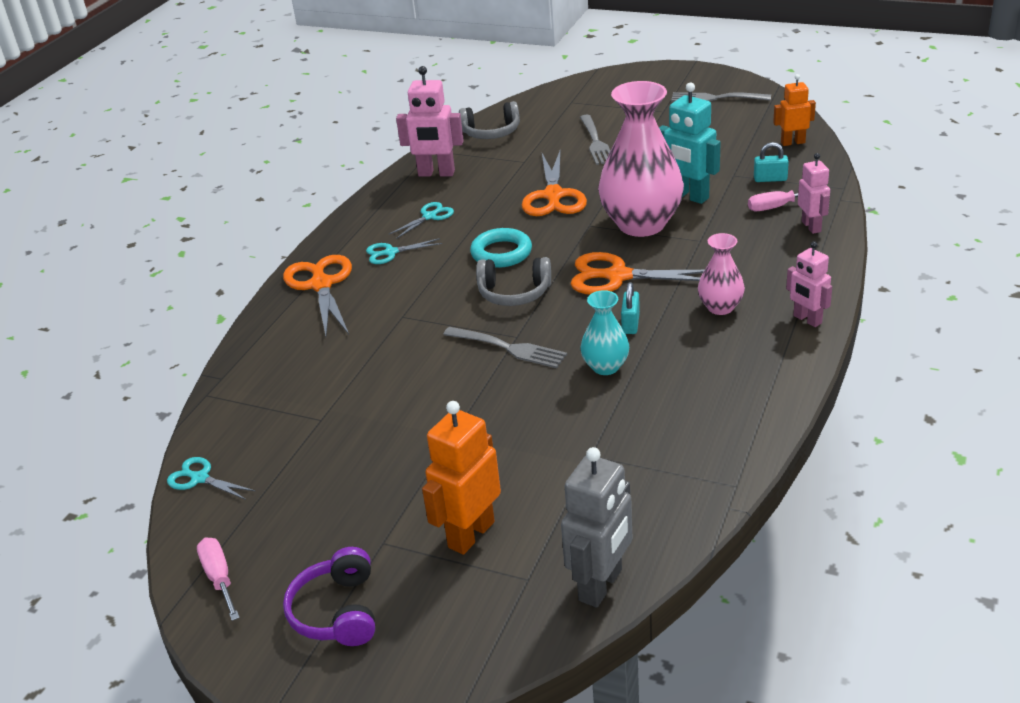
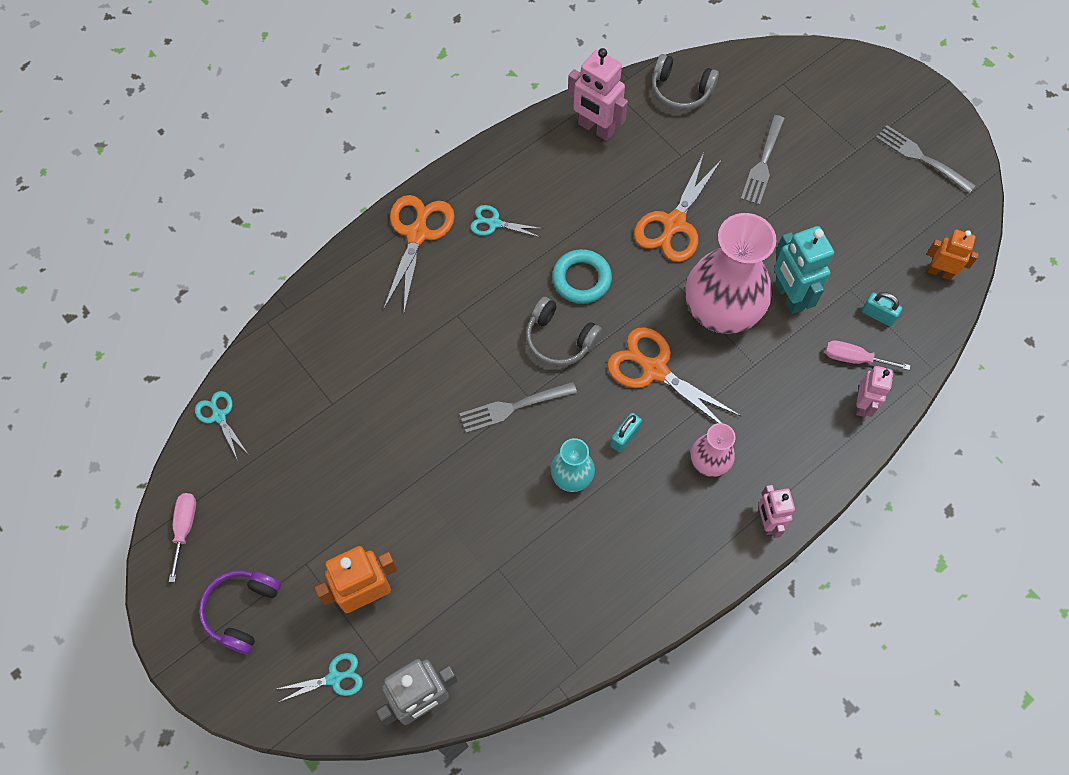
camera: 25 degrees right, 30 degrees up
(429, 216) = (553, 190): turquoise scissors -> turquoise scissors (334, 678)
(508, 348) = (513, 407): grey fork -> grey fork turned 105 degrees clockwise

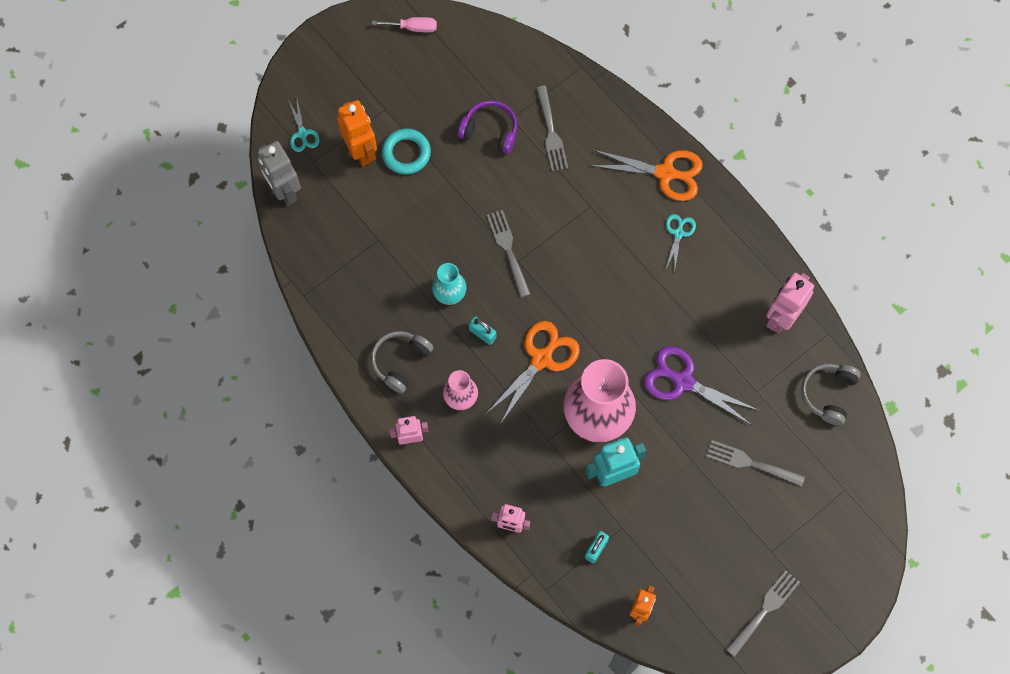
camera: 90 degrees right, 5 degrees up
(219, 416) = (500, 41): turquoise scissors -> none
(242, 610) = (352, 71): purple headphones -> purple headphones (490, 131)
(355, 357) = (551, 132): none -> grey fork
(559, 340) = (568, 285): grey headphones -> grey headphones (400, 362)
(581, 279) = (625, 303): turquoise ring -> turquoise ring (406, 153)
(674, 223) = (683, 381): orange scissors -> purple scissors
(854, 358) = (553, 523): pink screwdriver -> none

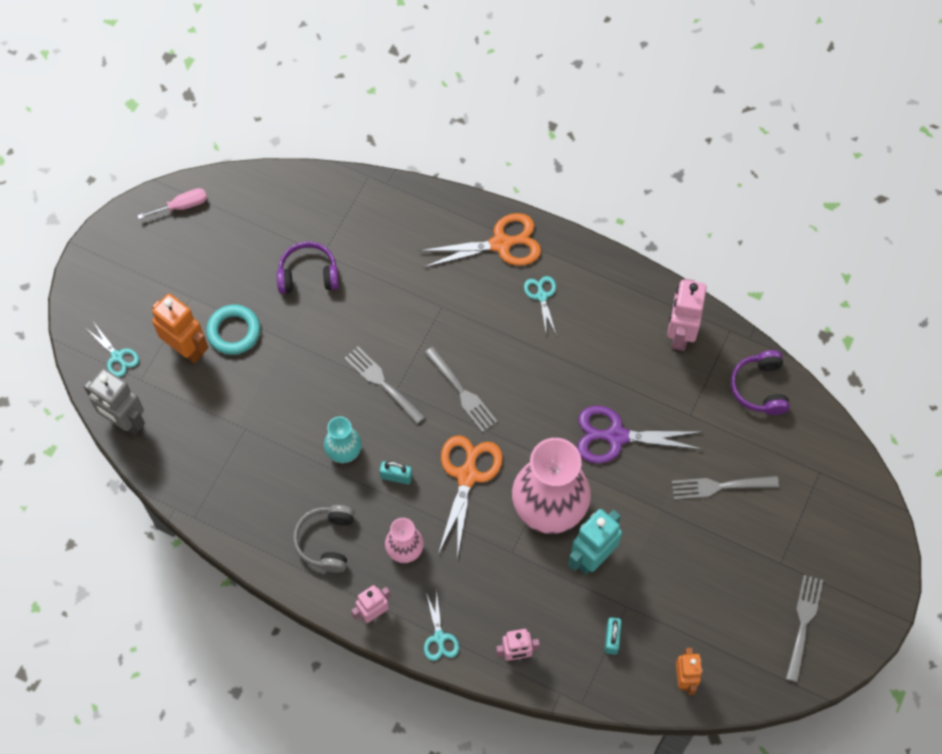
camera: 25 degrees left, 5 degrees down
(454, 483) = (439, 637): none -> turquoise scissors
(551, 132) = (369, 251): grey fork -> grey fork (462, 392)
(828, 394) = (759, 388): grey headphones -> purple headphones

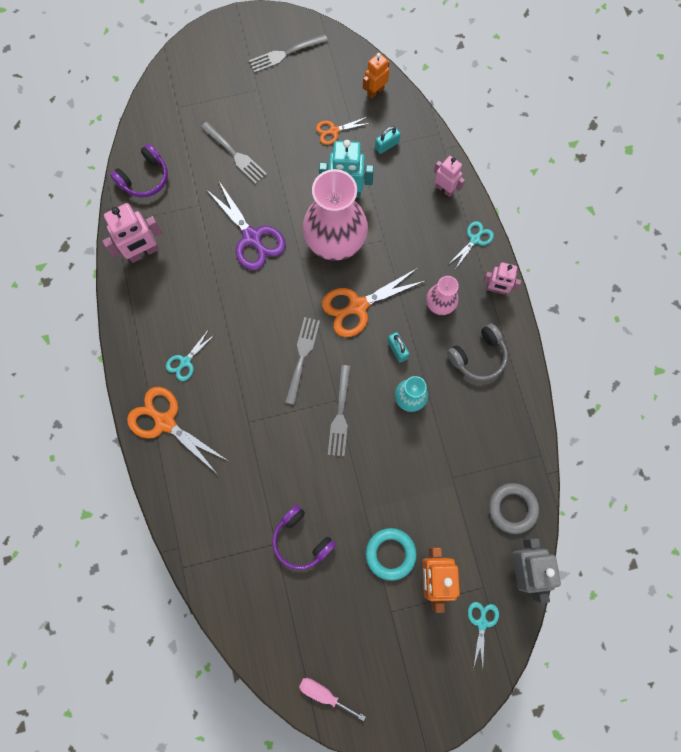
camera: 130 degrees left, 10 degrees up
(176, 456) = (512, 508): none -> grey ring
(671, 600) = (334, 131): none -> orange scissors

